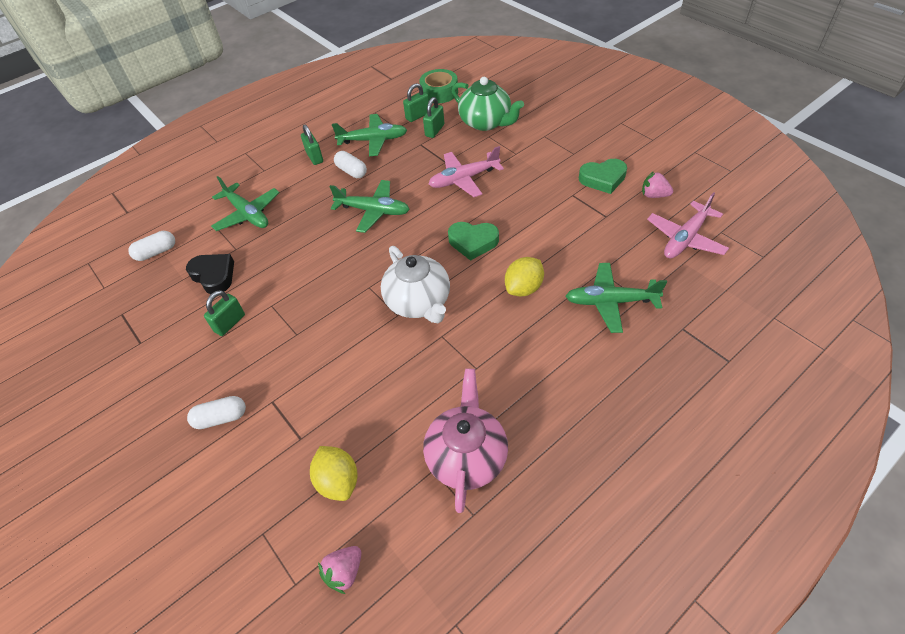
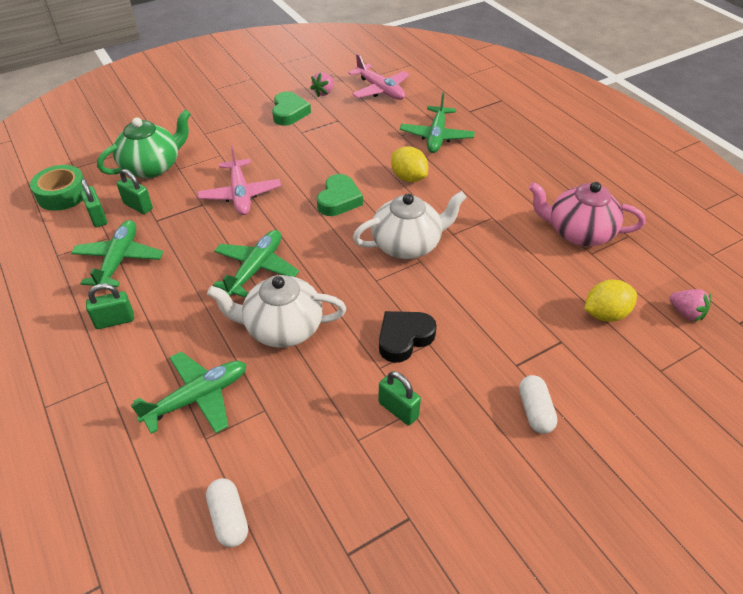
camera: 85 degrees left, 5 degrees down
(214, 276) = (308, 433): black heart -> black heart (404, 338)
(310, 240) = (282, 328): none -> white teapot
(351, 171) = (170, 284): white capsule -> none

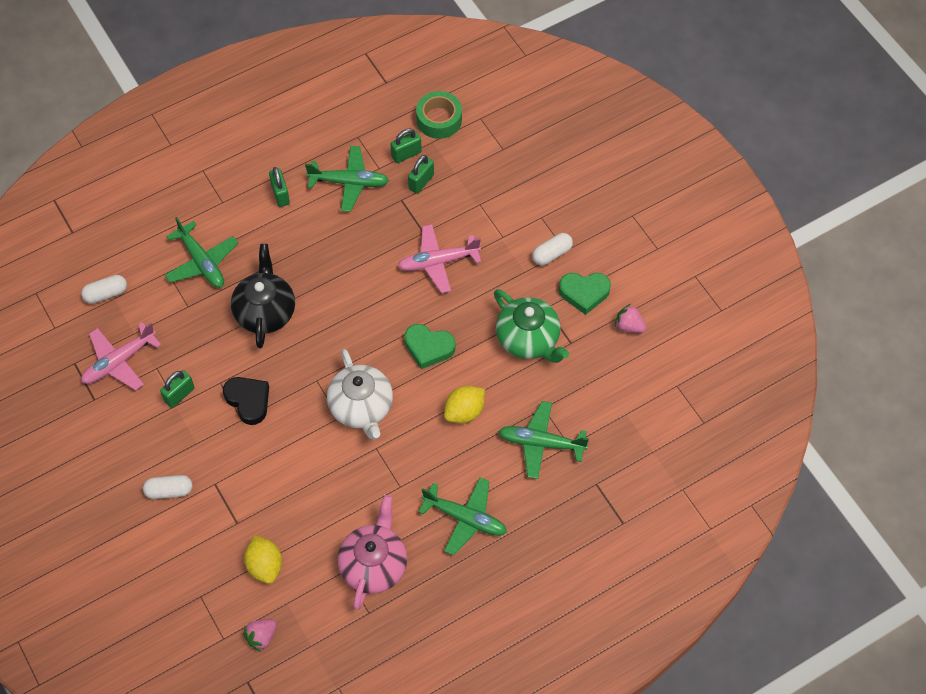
camera: 90 degrees right, 15 degrees up
(152, 167) = (482, 182): green teapot -> green teapot (528, 339)
(245, 128) = (552, 254): none -> white capsule
(256, 268) = (335, 286): green plane -> green plane (465, 518)
(282, 328) = (265, 311): white teapot -> black teapot
(380, 90) = (638, 386): pink plane -> pink plane (119, 362)

